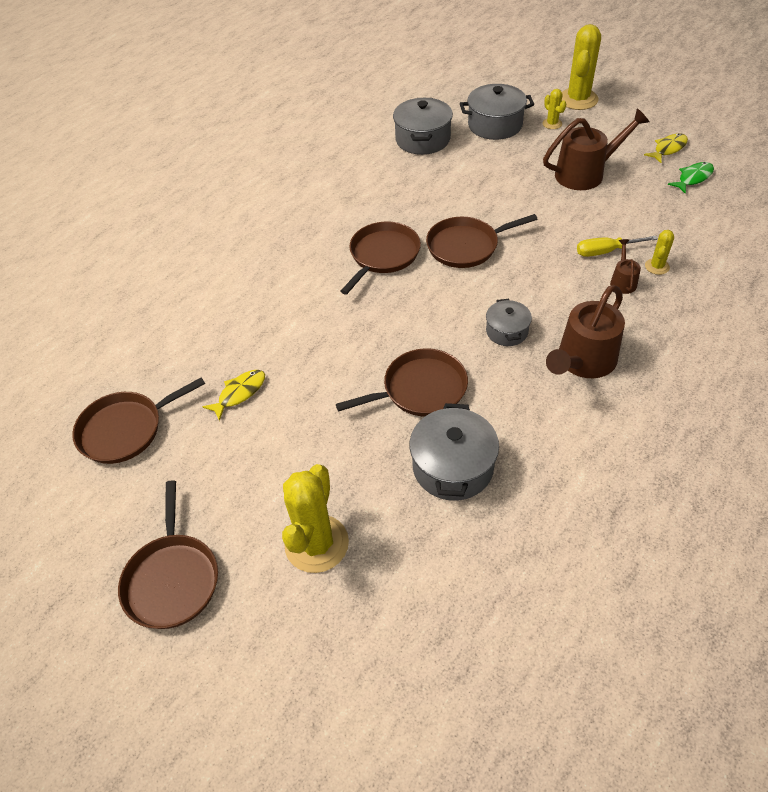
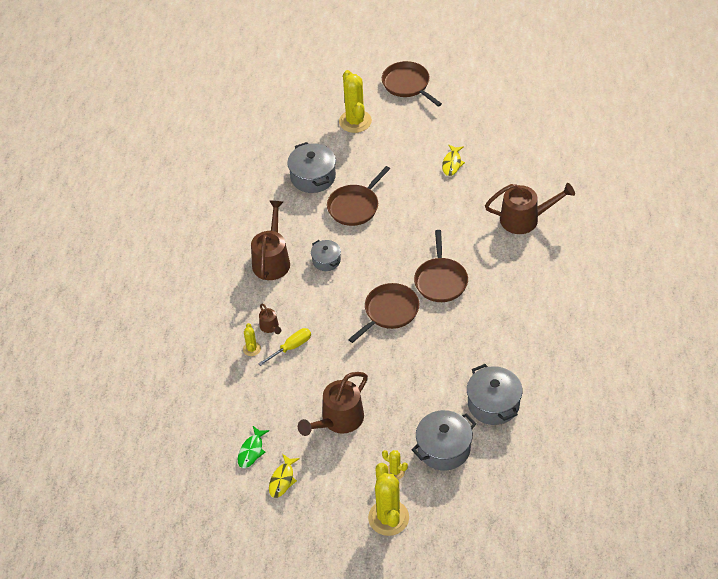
camera: 150 degrees right, 0 degrees up
(125, 429) = (493, 124): brown pan -> none
(226, 282) = (525, 219): none -> brown watering can

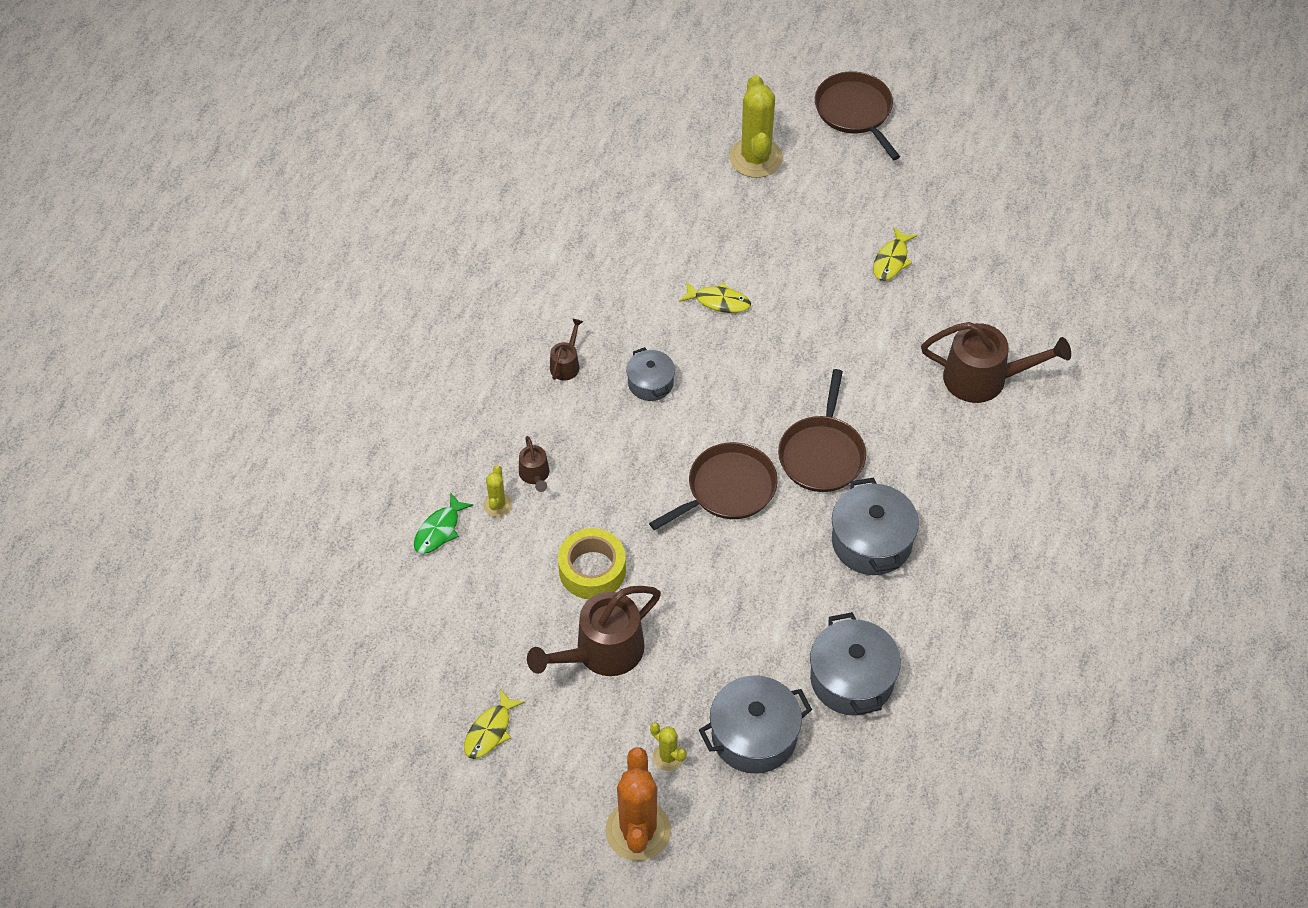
camera: 10 degrees right, 5 degrees up
(251, 451) = (455, 673): green fish -> green fish (439, 530)
(272, 260) = (566, 364): brown watering can -> brown watering can, size x0.48
(291, 347) = (559, 516): yellow screwdriver -> none
(313, 177) = (665, 238): grey pot -> grey pot (871, 541)
(320, 374) = (592, 570): none -> yellow tape
(355, 206) = (719, 301): brown pan -> yellow fish
(388, 518) = (638, 831): yellow cactus -> orange cactus

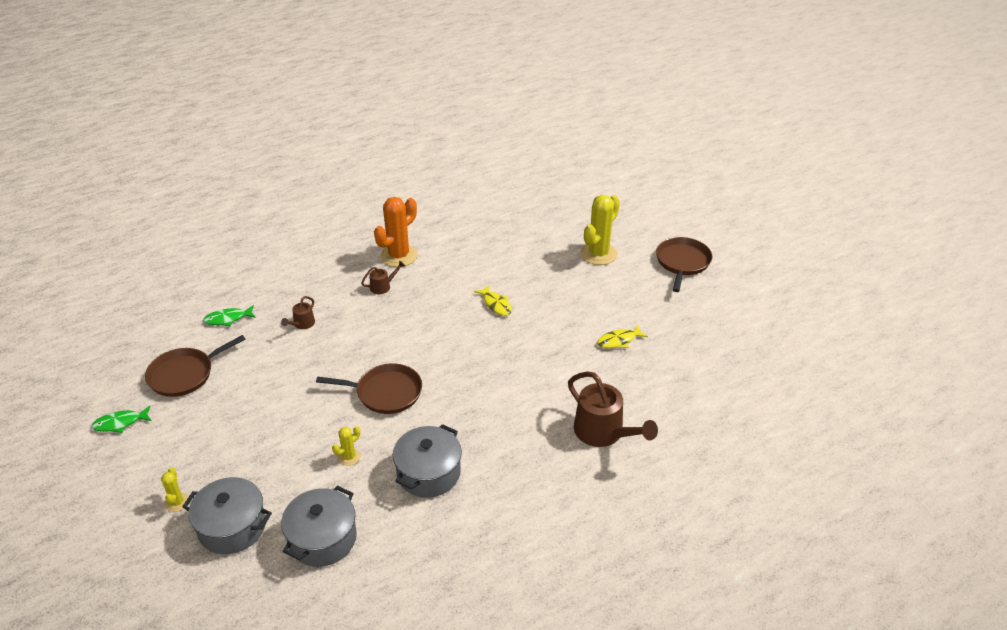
camera: 40 degrees right, 15 degrees down
(490, 731) = (120, 423): yellow fish -> green fish
(497, 505) = (267, 325): yellow cactus -> yellow cactus (349, 457)
(592, 570) = (269, 384): yellow tape -> none
(601, 652) = (219, 425): brown watering can -> none
(638, 831) = (111, 528): orange cactus -> orange cactus (399, 256)
(650, 383) = (412, 319): grey pot -> none
(822, 454) = (458, 409): brown pan -> brown pan (184, 374)

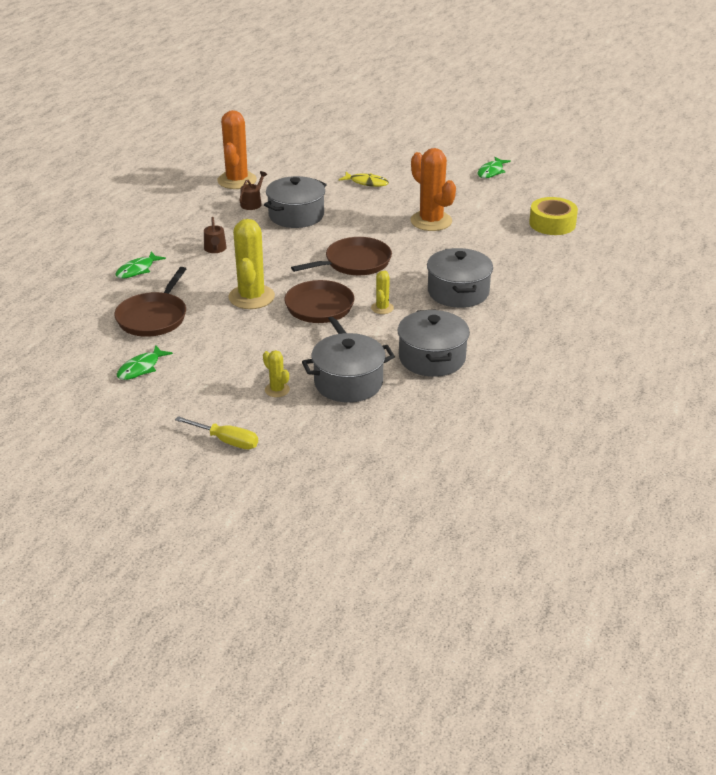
camera: 35 degrees left, 5 degrees down
(87, 535) = (226, 441): none -> yellow screwdriver
(400, 316) = (296, 215): none -> grey pot
(499, 376) = (431, 221): none -> orange cactus
(598, 254) = (404, 128): yellow cactus -> yellow cactus (251, 297)
(604, 433) = (552, 223): brown watering can -> yellow tape
(619, 341) = (491, 172): yellow fish -> green fish
(682, 262) = (475, 114): brown pan -> brown pan (321, 310)

